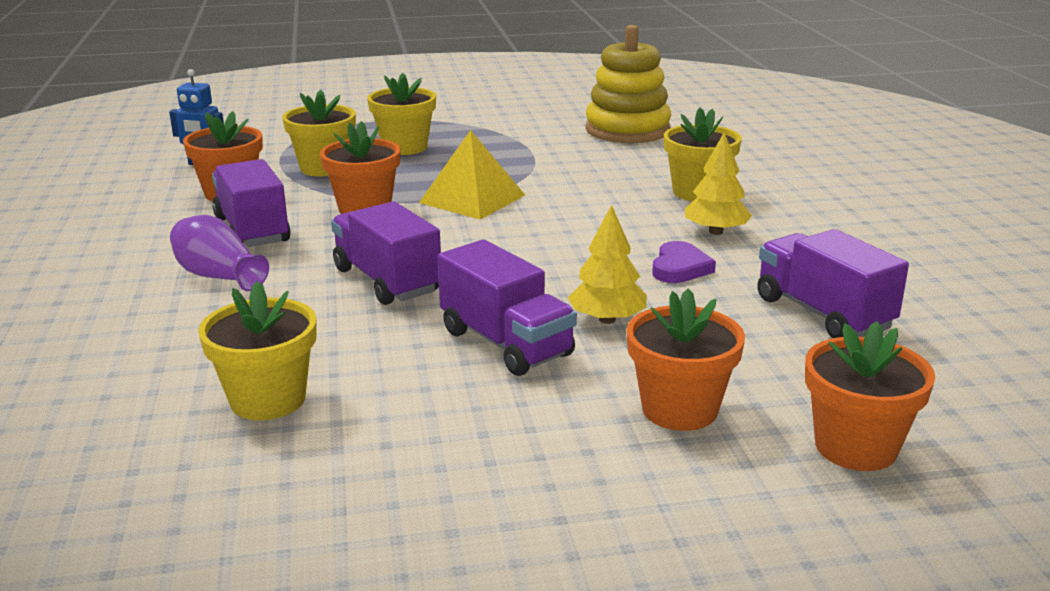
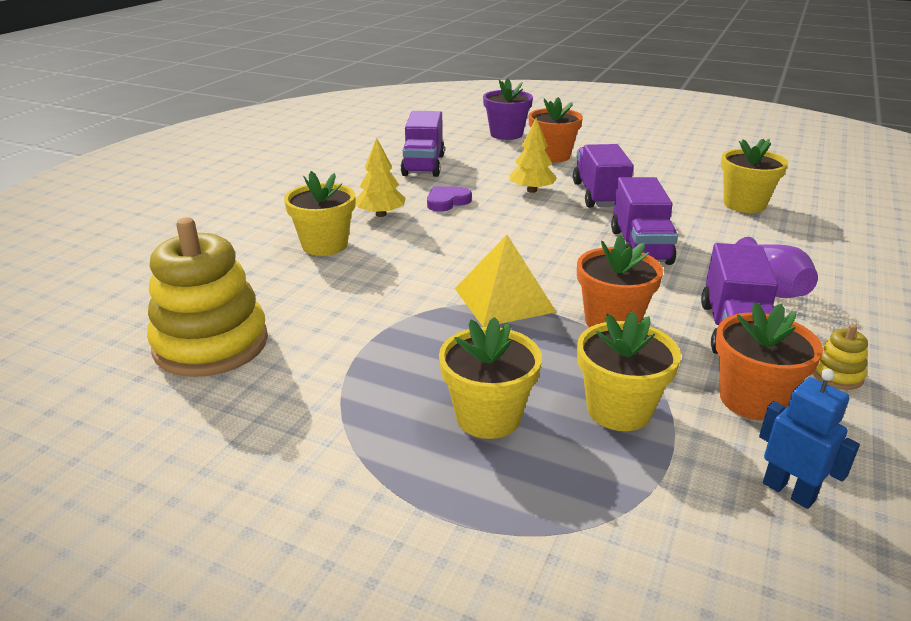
camera: 145 degrees left, 5 degrees up
(160, 222) = (837, 375): none -> yellow stacking toy
(855, 447) = (506, 134): orange flower pot -> purple flower pot

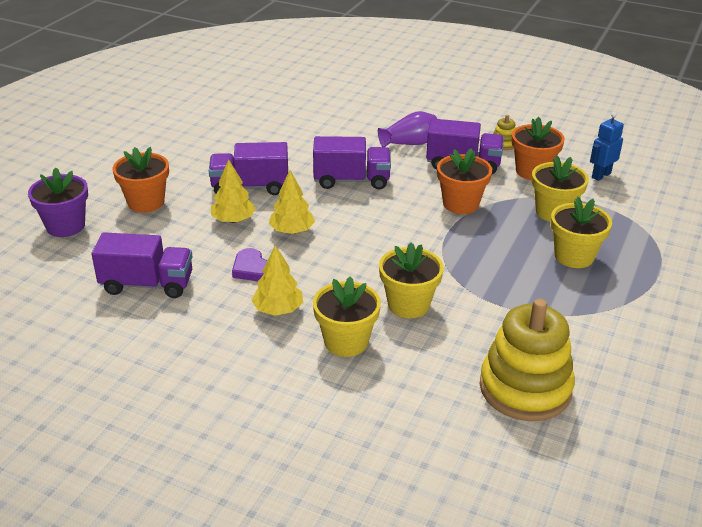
camera: 90 degrees left, 5 degrees up
(504, 300) = (437, 244): yellow pyramid -> none
(517, 217) = (292, 231): none -> yellow tree
(744, 204) = (279, 128): yellow flower pot -> yellow flower pot (408, 305)

